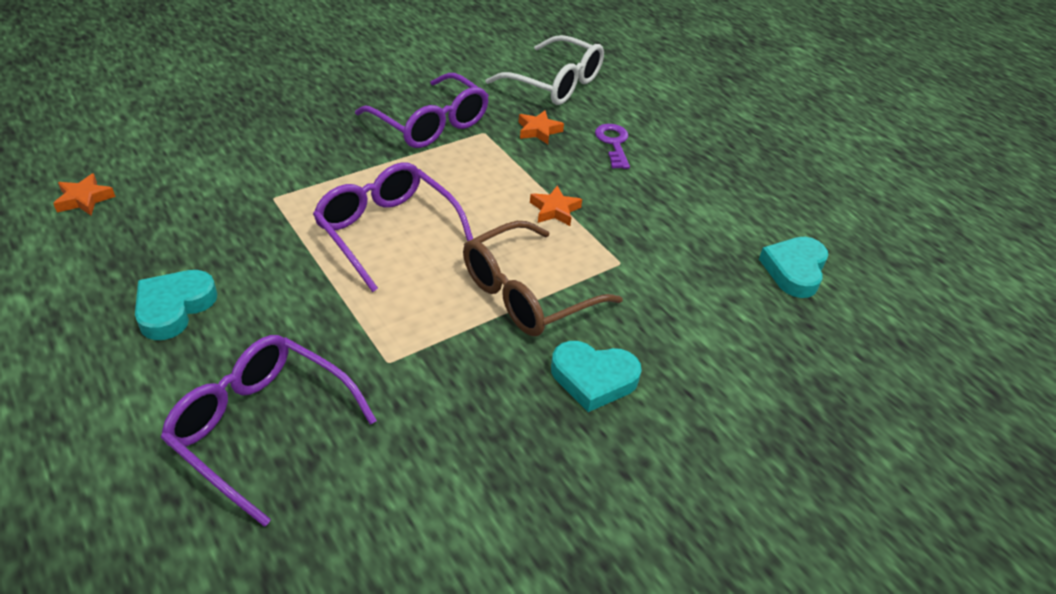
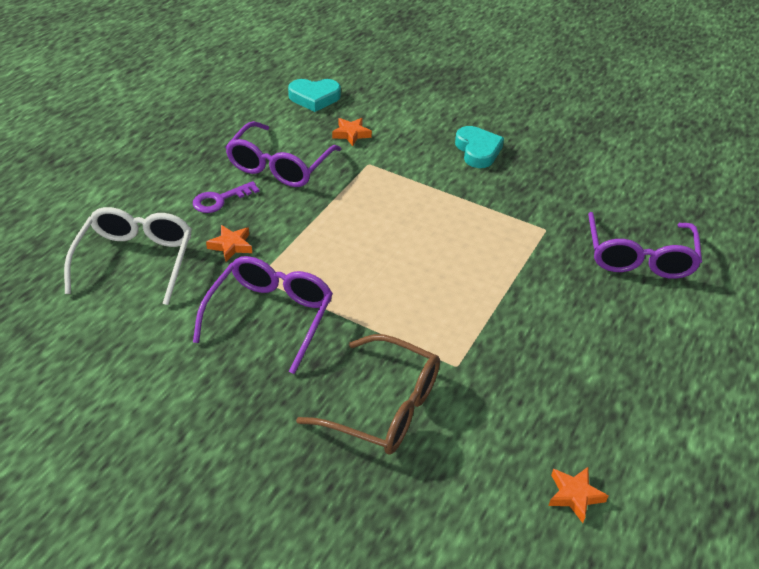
camera: 115 degrees left, 0 degrees up
(174, 308) = (610, 349): turquoise heart -> none
(387, 231) = (436, 280): purple glasses -> purple glasses (279, 166)
(526, 294) = (435, 193): brown glasses -> brown glasses (384, 407)
(555, 210) = (336, 206): orange star -> orange star (351, 134)

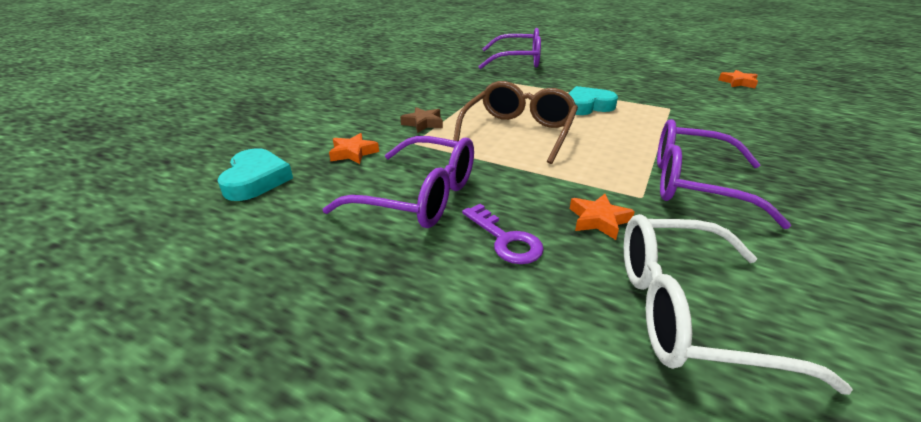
camera: 90 degrees left, 10 degrees down
(384, 407) = (741, 130): brown glasses -> brown glasses (518, 132)
(409, 169) = (423, 123): none -> brown star
(477, 151) = (394, 97): turquoise heart -> turquoise heart (587, 106)

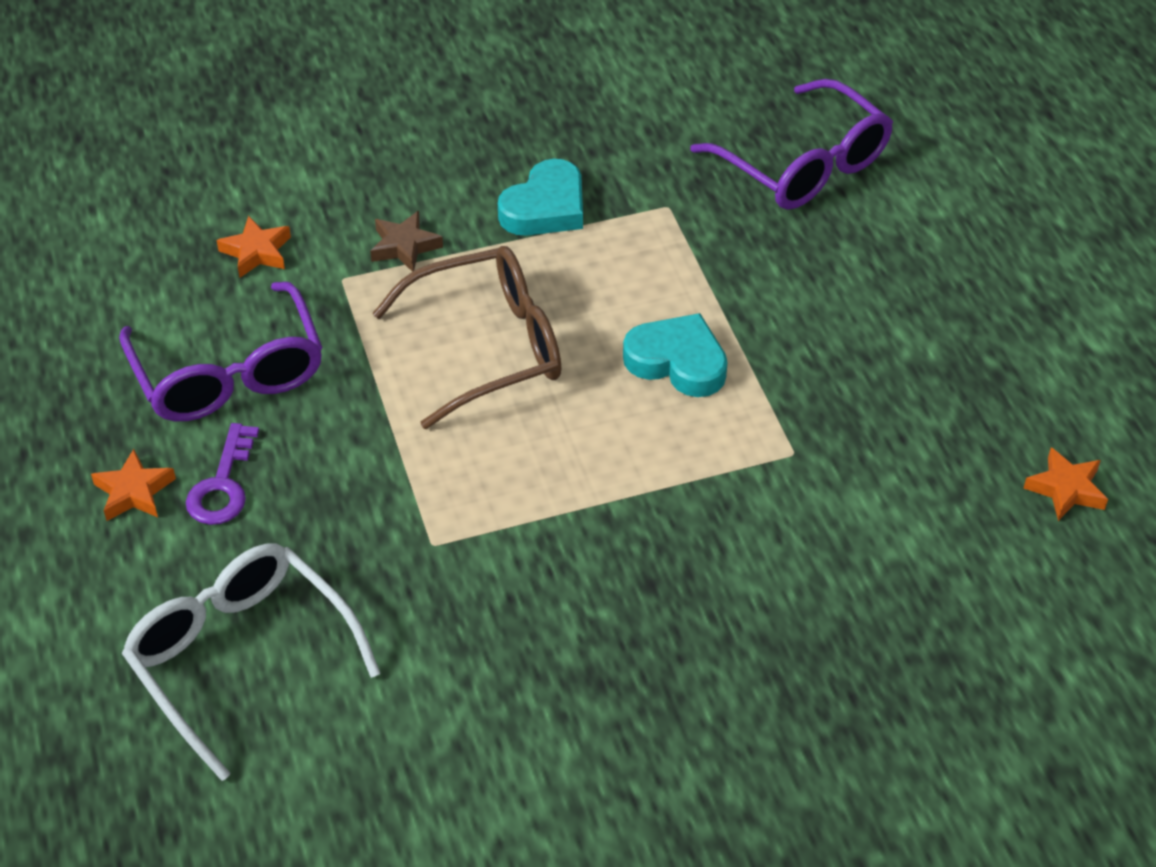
camera: 45 degrees right, 15 degrees up
(256, 180) = (122, 234): turquoise heart -> turquoise heart (545, 207)
(598, 220) = (336, 533): orange star -> orange star (134, 492)
(693, 184) = (519, 576): purple glasses -> none

